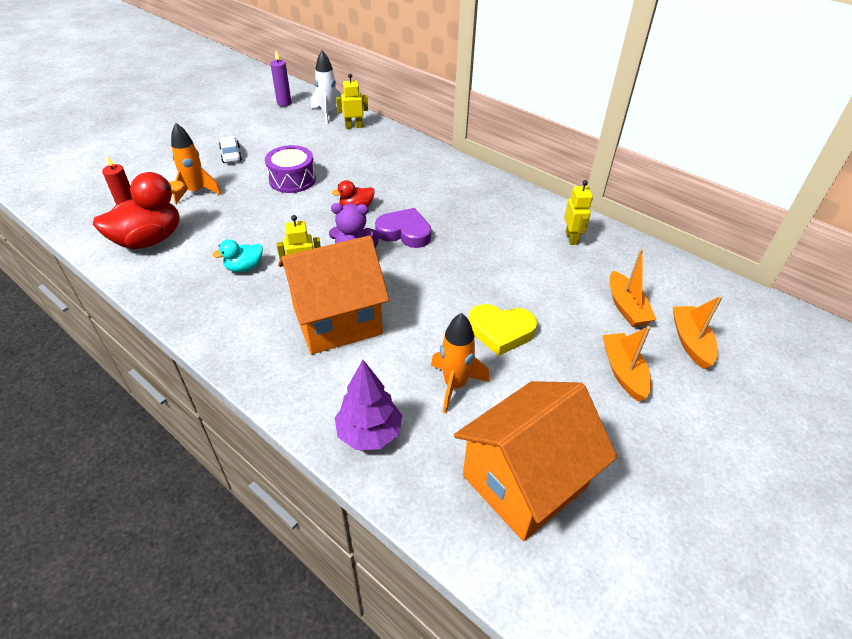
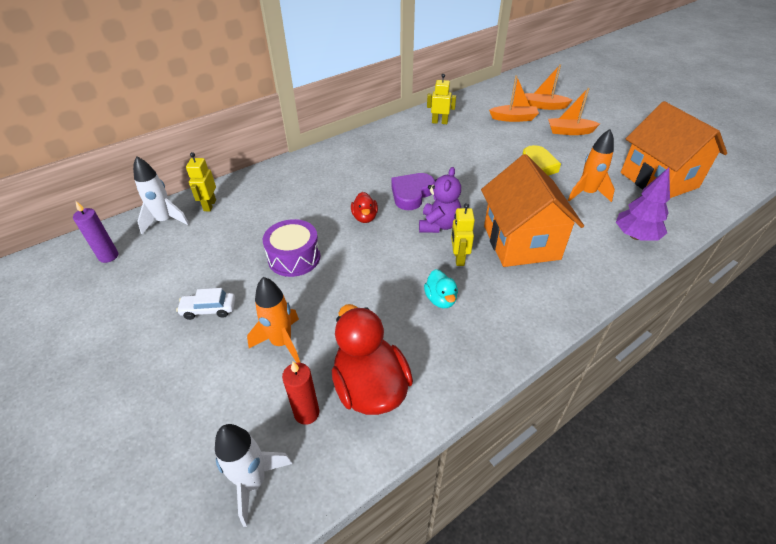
camera: 75 degrees left, 0 degrees up
(83, 204) = (253, 482): none -> white rocket

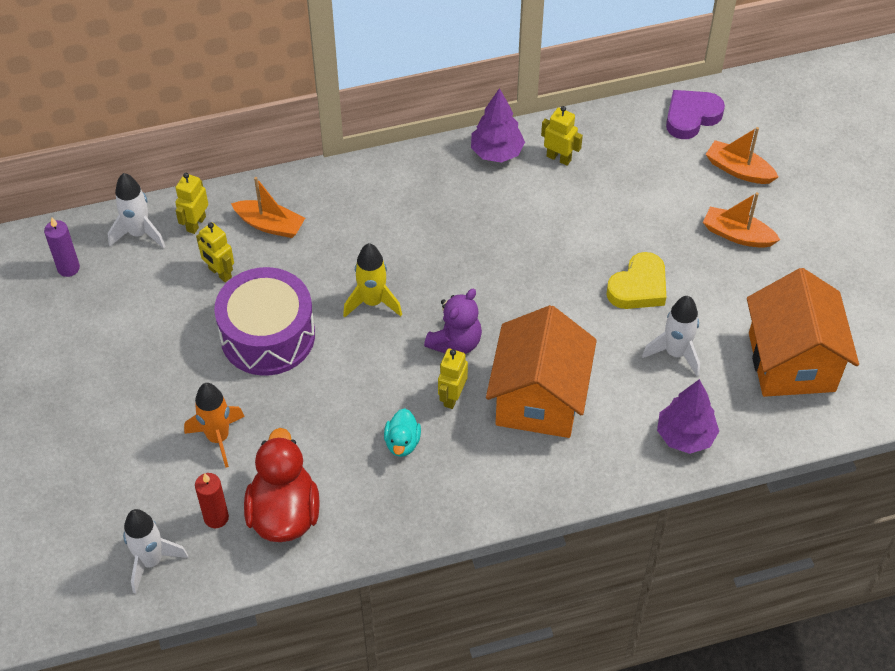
camera: 20 degrees right, 10 degrees up
(209, 309) = (158, 374): white car -> none
(239, 229) = (219, 273): none -> yellow robot
(294, 257) = (268, 335): purple drum -> purple drum, size x1.51
(365, 217) = (372, 302): red duck -> yellow rocket
(400, 127) = (496, 152): none -> purple tree
(411, 194) = (448, 282): purple heart -> purple heart (691, 117)
(513, 118) = (673, 182): orange boat -> orange boat (270, 225)
(587, 193) = (675, 353): orange rocket -> white rocket

